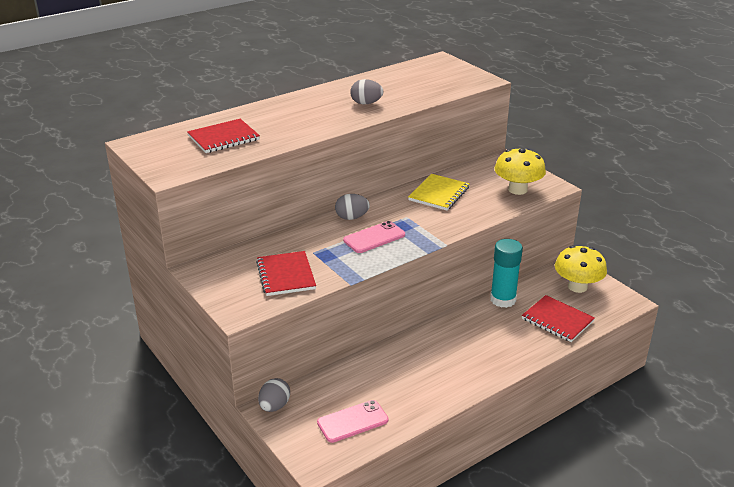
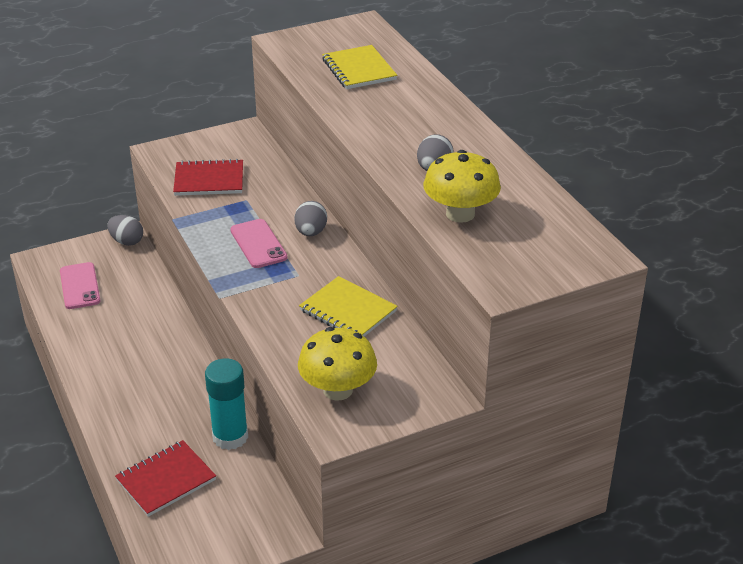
camera: 100 degrees right, 5 degrees up
(223, 138) = (359, 69): red notebook -> yellow notebook
(577, 287) = (231, 524): yellow mushroom -> yellow mushroom (460, 214)

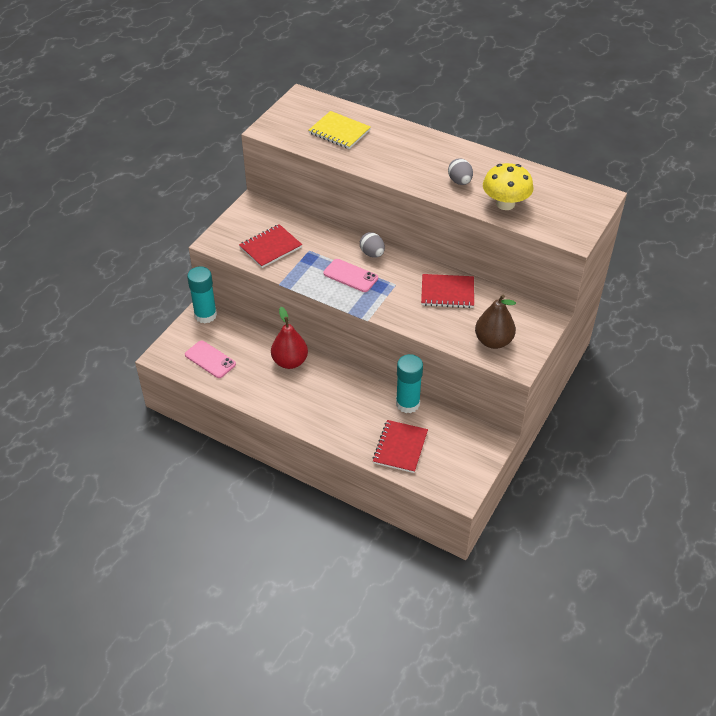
camera: 35 degrees left, 10 degrees up
(127, 241) = (205, 315): grey egg -> turquoise glue stick
(156, 327) = (290, 362): none -> red pear
(338, 390) = (493, 341): yellow mushroom -> brown pear
(348, 311) = (447, 292): yellow notebook -> red notebook

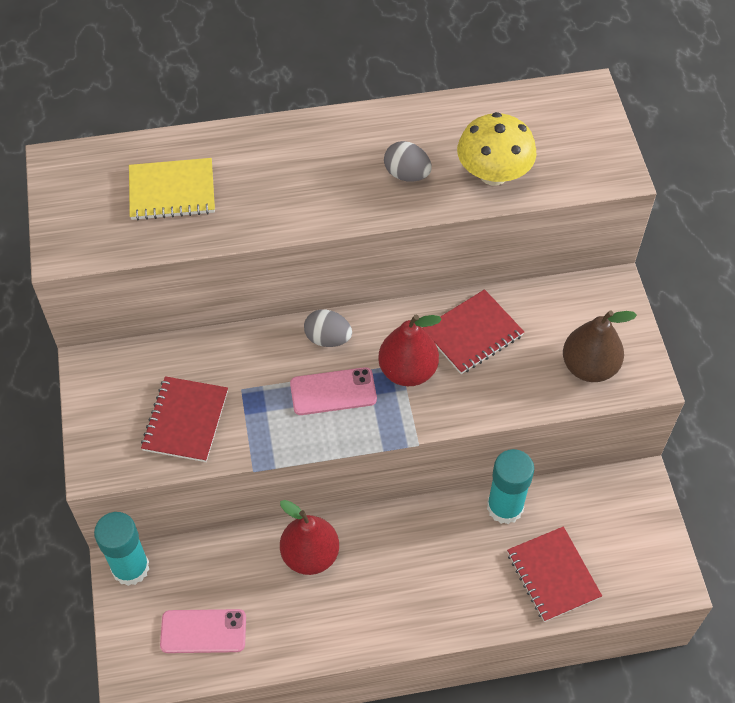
camera: 40 degrees left, 10 degrees up
(396, 288) = (407, 371): none -> red pear

